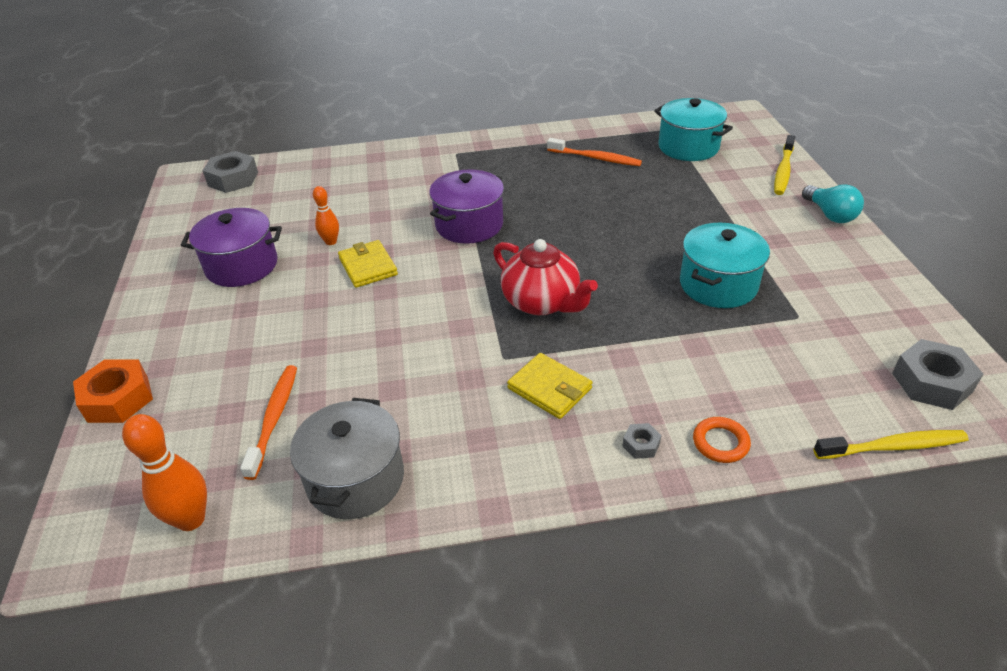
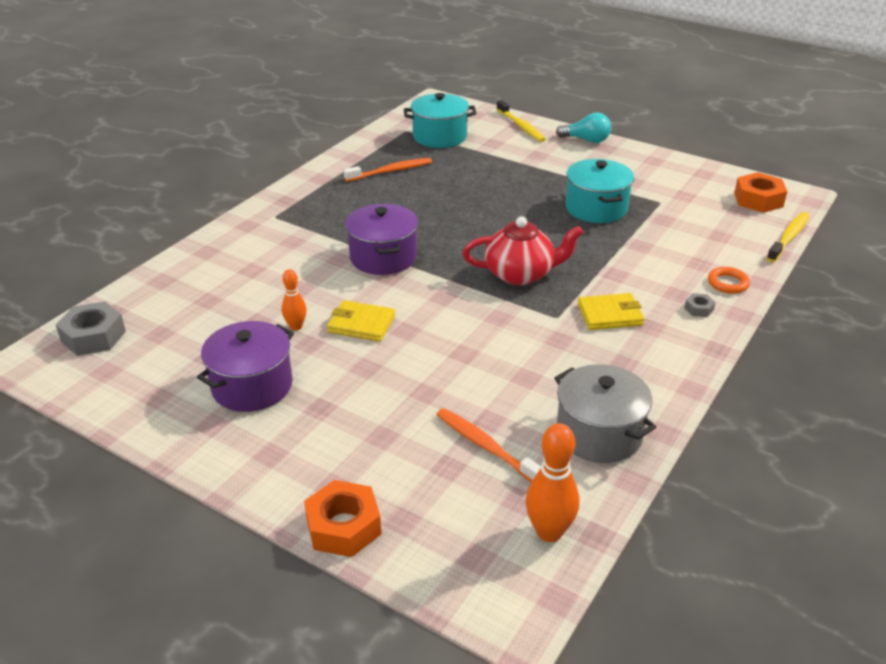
camera: 50 degrees left, 5 degrees down
(931, 382) = (758, 200): grey nut -> orange nut

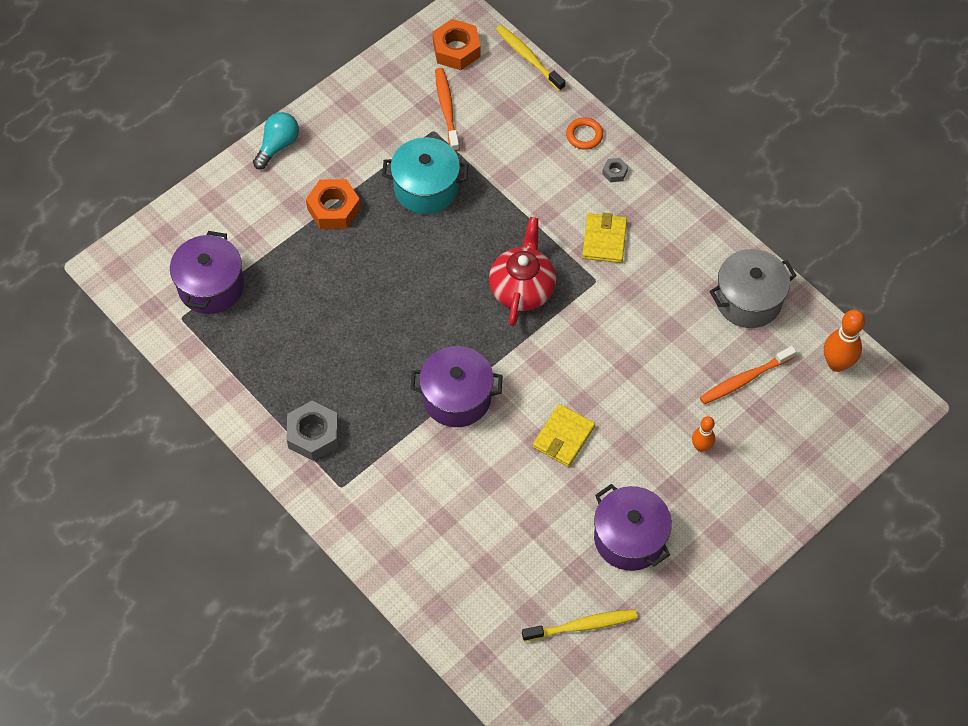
camera: 75 degrees left, 25 degrees up
(93, 336) = (518, 672): grey nut -> grey nut (313, 434)
(296, 326) = (552, 492): orange bowling pin -> orange bowling pin (701, 447)
(343, 527) = (805, 492): orange nut -> orange nut (334, 209)
(391, 171) = (278, 354): orange toothbrush -> orange toothbrush (446, 108)
(440, 136) = (211, 286): turquoise pot -> purple pot
(521, 126) = (218, 197): yellow toothbrush -> yellow toothbrush (582, 625)

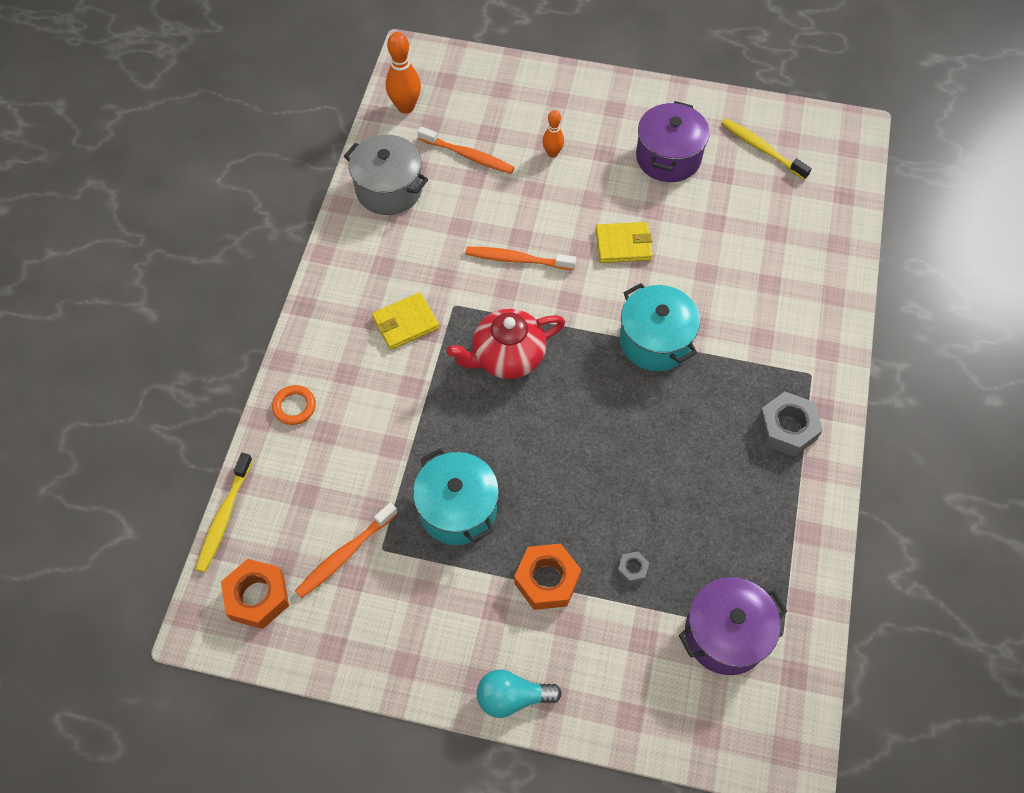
camera: 125 degrees left, 0 degrees up
(457, 397) = (655, 341): purple pot -> turquoise pot
(607, 350) = (517, 259): none -> orange toothbrush
(614, 172) = (322, 357): grey nut -> grey nut (632, 569)

